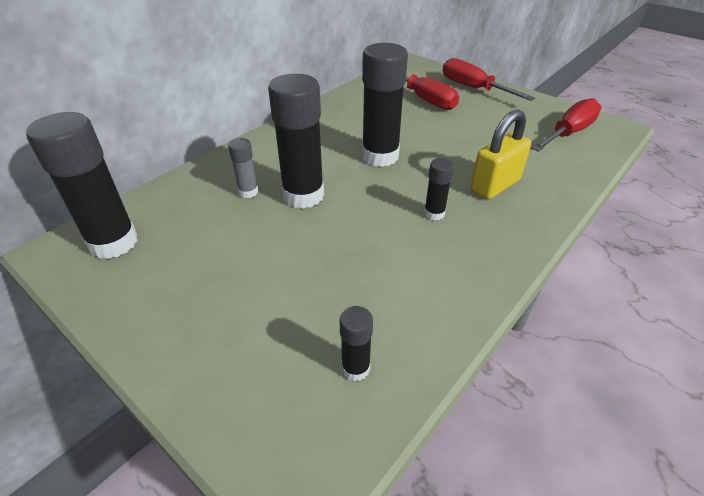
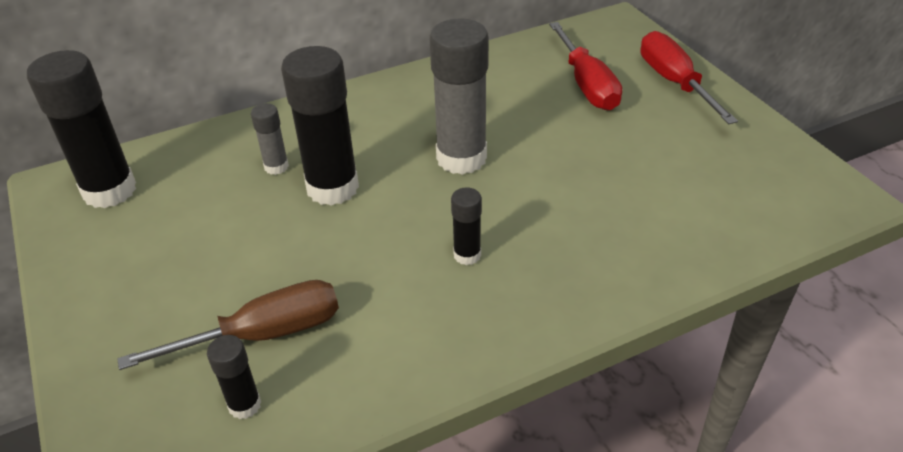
camera: 25 degrees right, 0 degrees up
(328, 311) = (262, 335): none -> brown screwdriver
(380, 156) = (461, 158): black glue stick -> grey glue stick
(495, 185) = (577, 239): yellow padlock -> none
(568, 133) = (756, 188): red screwdriver -> none

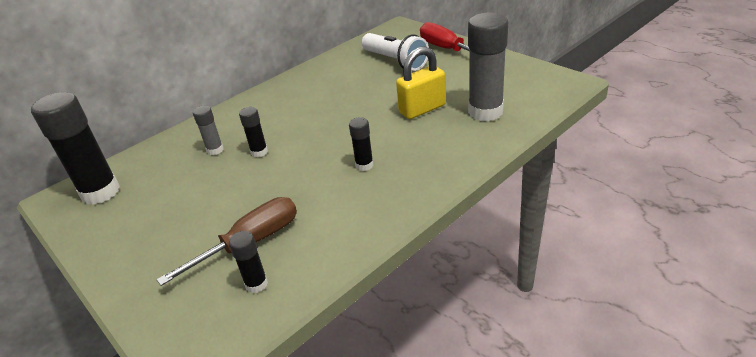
camera: 15 degrees left, 5 degrees down
(332, 188) = (259, 152): black glue stick -> black glue stick, size x0.48
(461, 158) = (336, 116): grey glue stick -> grey glue stick (485, 112)
(586, 84) = (395, 61): red screwdriver -> white flashlight
(591, 181) = (422, 109): none -> yellow padlock

